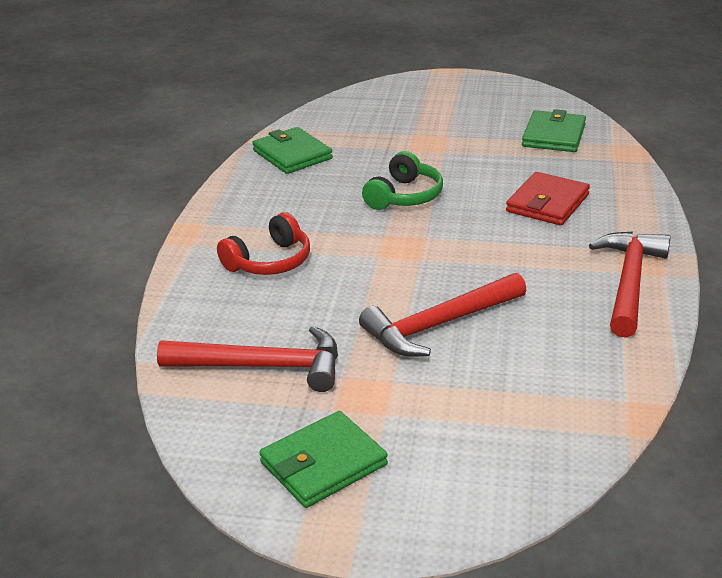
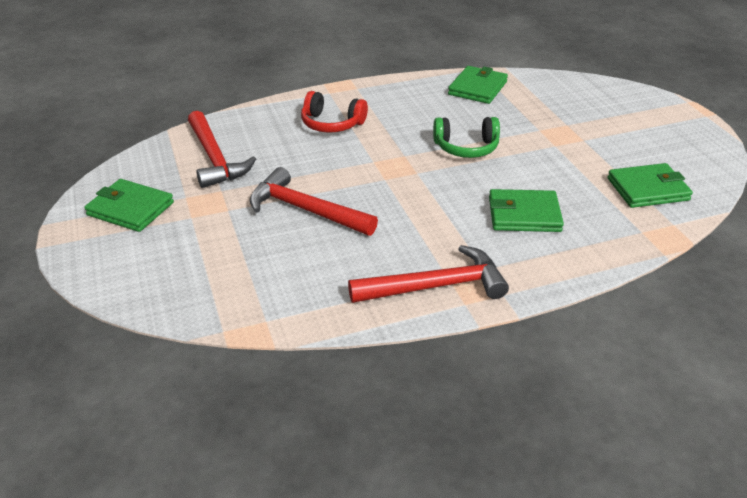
camera: 60 degrees right, 5 degrees up
(547, 203) = (524, 214): red wallet -> green wallet

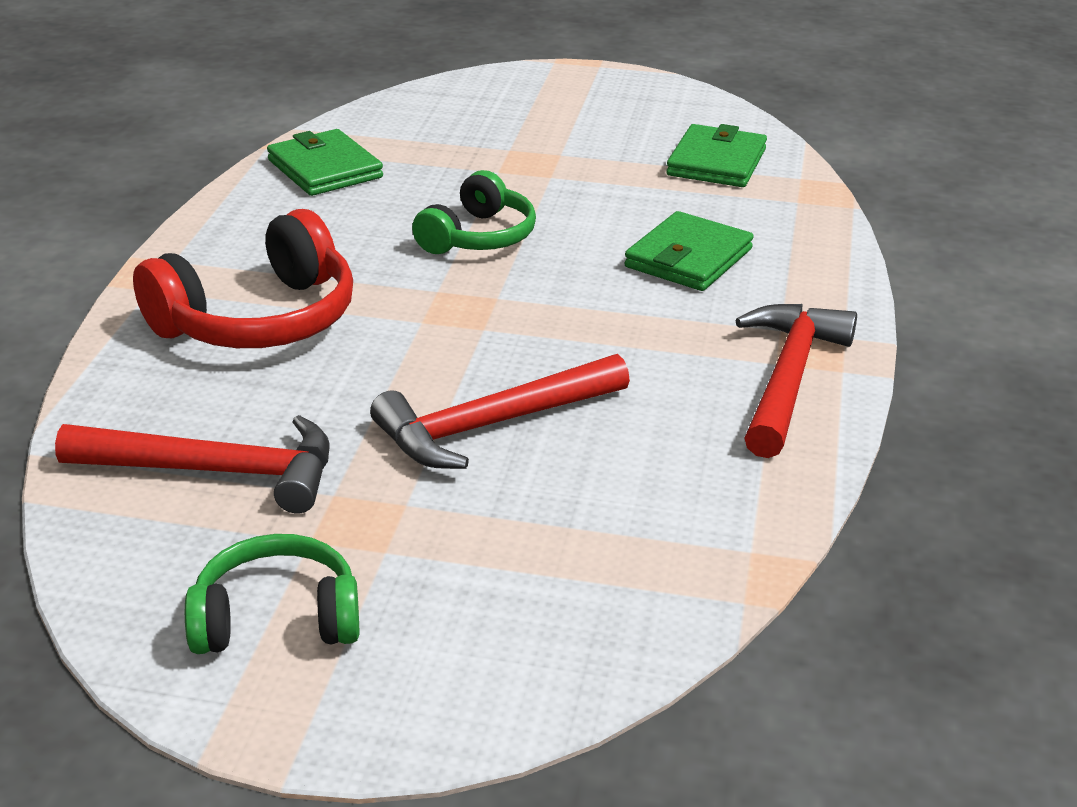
camera: 60 degrees left, 5 degrees down
(130, 209) = (277, 619): green wallet -> green headphones
(331, 124) = (258, 320): red headphones -> red headphones, size x1.56

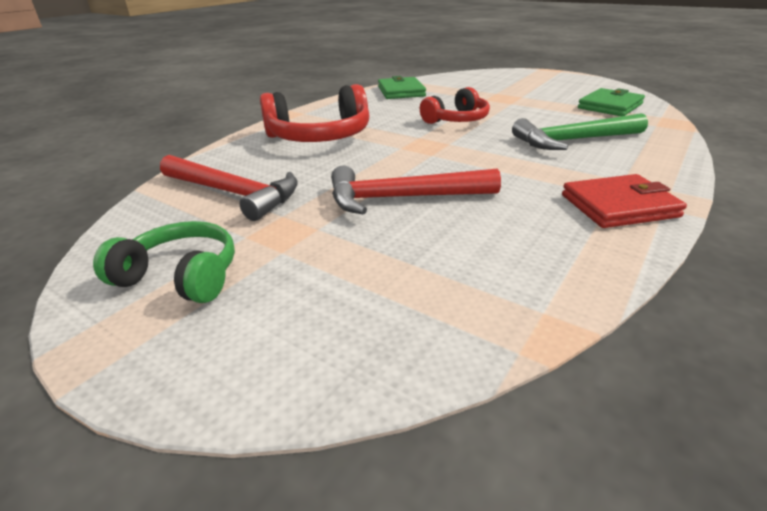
camera: 25 degrees right, 0 degrees up
(478, 237) = (456, 120): green headphones -> red headphones
(688, 258) = (574, 140): green wallet -> green hammer
(787, 379) = (619, 206): red hammer -> red wallet

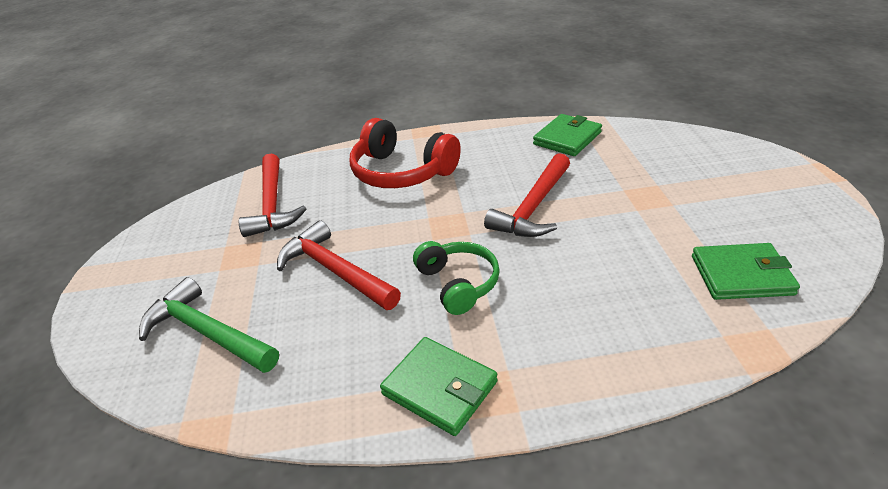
camera: 50 degrees right, 5 degrees up
(181, 276) = (167, 255): green headphones -> green headphones (458, 283)
(456, 120) = (534, 207): red headphones -> red hammer
(574, 140) = (576, 297): green hammer -> green hammer (207, 333)
(619, 206) = (439, 388): red wallet -> green wallet

